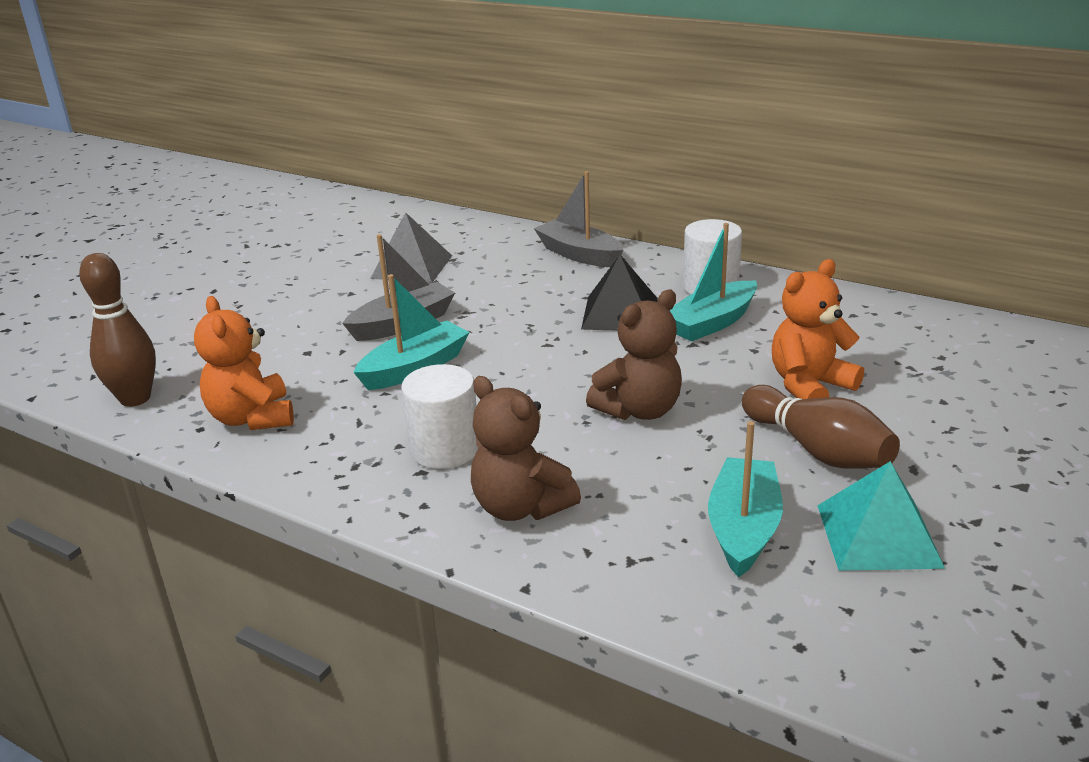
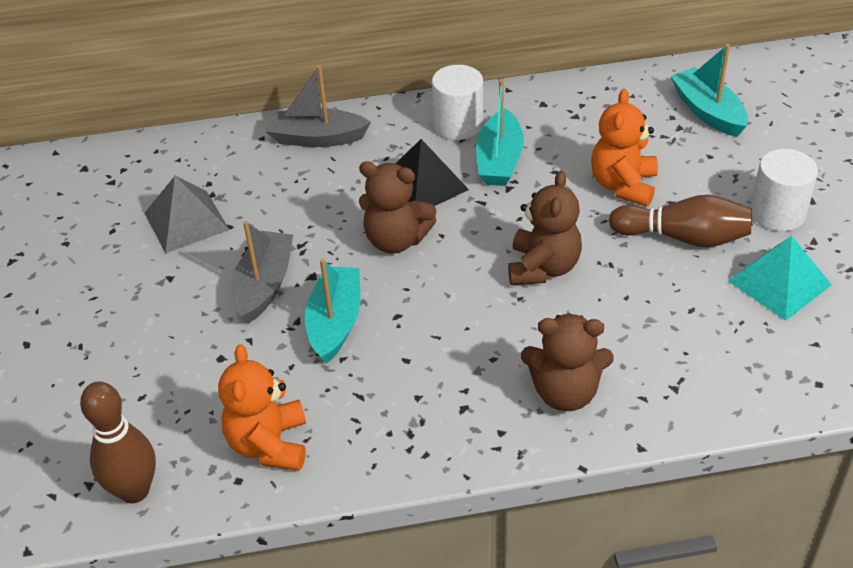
camera: 40 degrees left, 15 degrees up
(252, 418) = (269, 444): orange teddy bear -> orange teddy bear turned 60 degrees clockwise
(445, 449) = (455, 379): white cylinder -> white cylinder (777, 213)
(542, 338) = (396, 240): none -> brown teddy bear
(743, 528) = (708, 323): turquoise boat -> turquoise boat (708, 112)

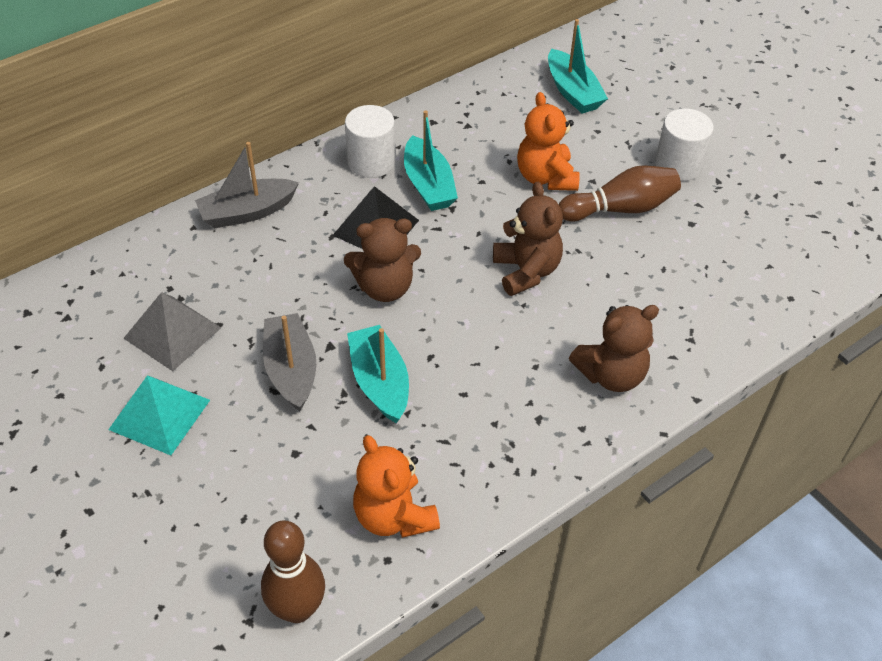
camera: 30 degrees left, 5 degrees up
(708, 112) = (573, 92): turquoise boat -> turquoise boat turned 150 degrees counterclockwise
(779, 282) = (714, 224): turquoise pyramid -> turquoise pyramid (159, 414)

